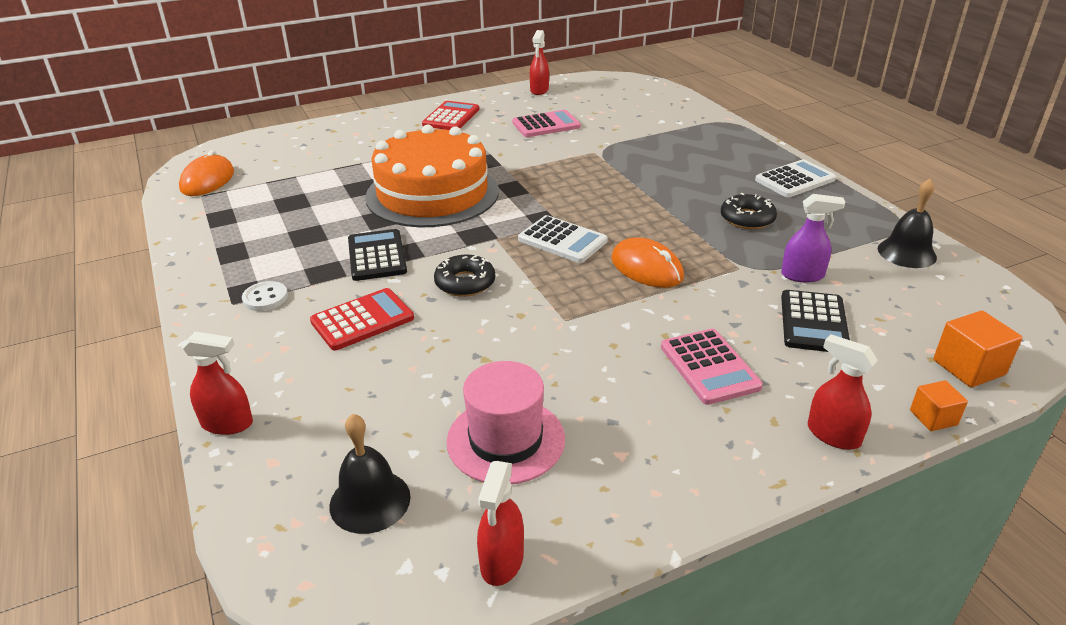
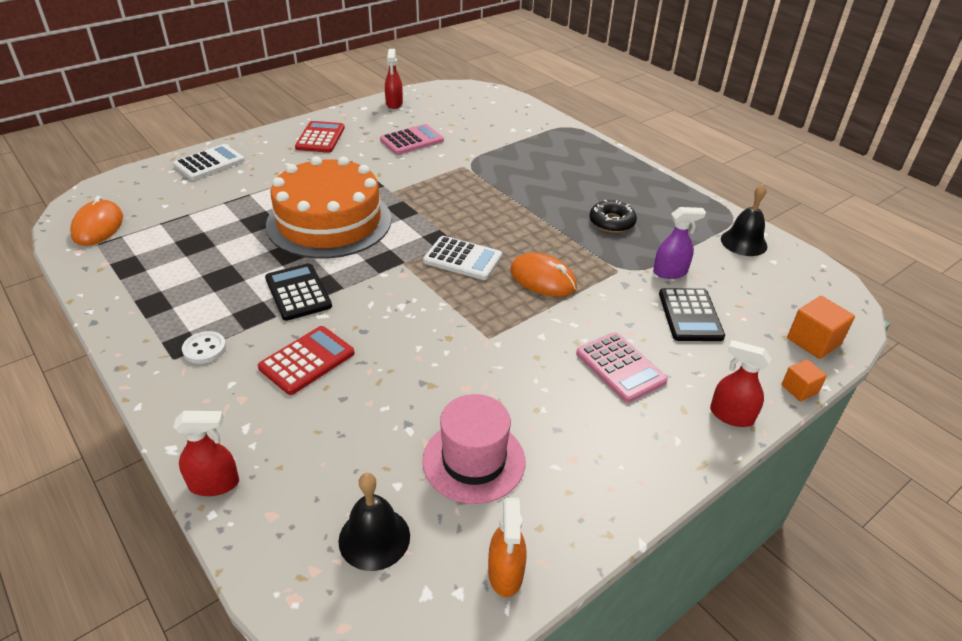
camera: 15 degrees left, 5 degrees up
(465, 283) = (389, 311): black donut -> none
(502, 561) = (505, 573): red spray bottle -> orange spray bottle
(795, 180) = (640, 180): white calculator -> white calculator (209, 163)

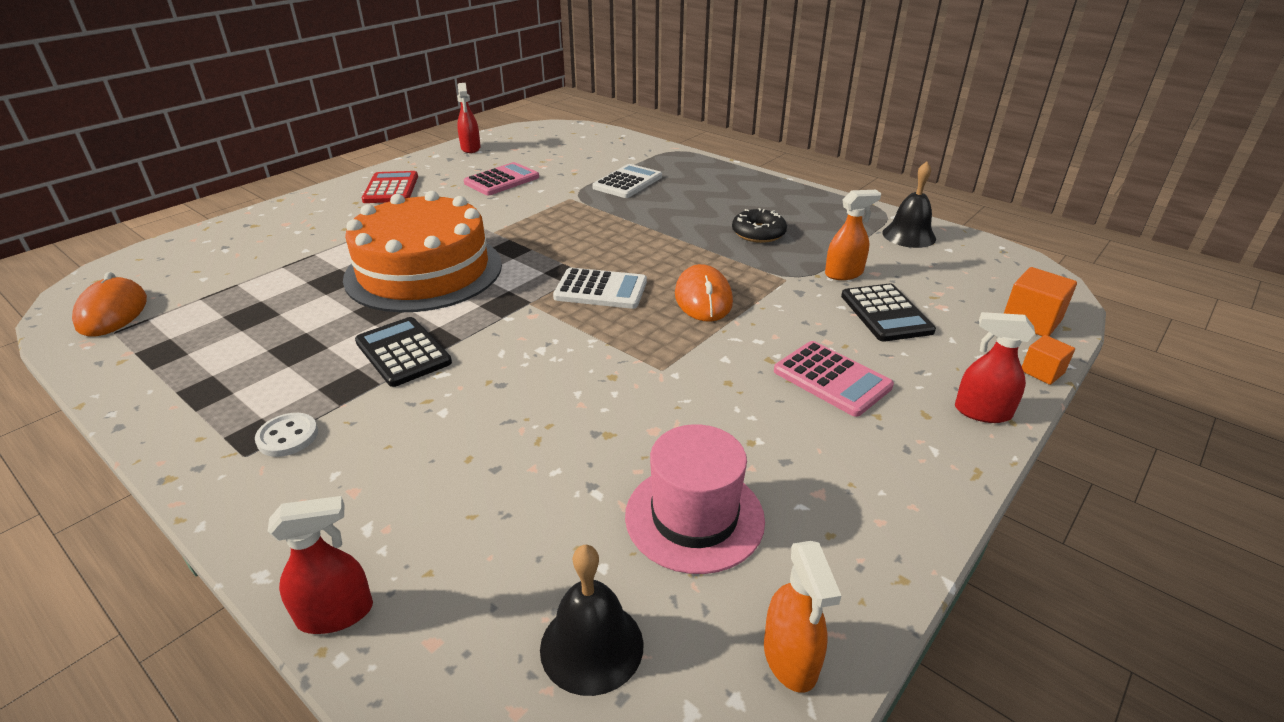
camera: 10 degrees left, 5 degrees down
(209, 163) = (255, 228): white calculator -> white calculator (627, 182)
(307, 360) = (434, 430): red calculator -> none
(543, 279) = (703, 298): orange mouse -> orange mouse turned 60 degrees clockwise
(670, 272) = (844, 273): purple spray bottle -> orange spray bottle

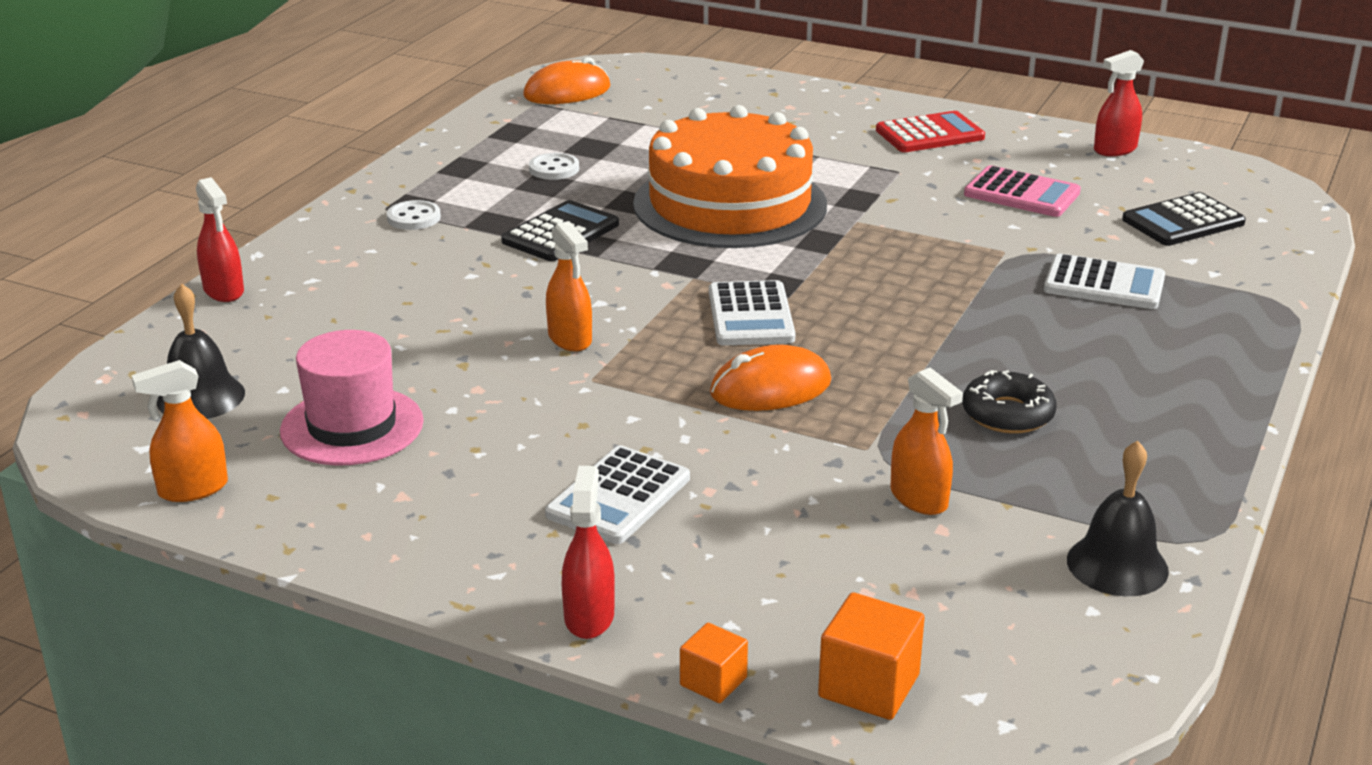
camera: 75 degrees right, 5 degrees down
(271, 340) = (554, 169): none -> white button
(593, 371) = (570, 339): none -> orange spray bottle
(832, 379) = (619, 497): pink calculator -> white calculator
(886, 313) = (813, 539): black calculator -> black calculator (1183, 221)

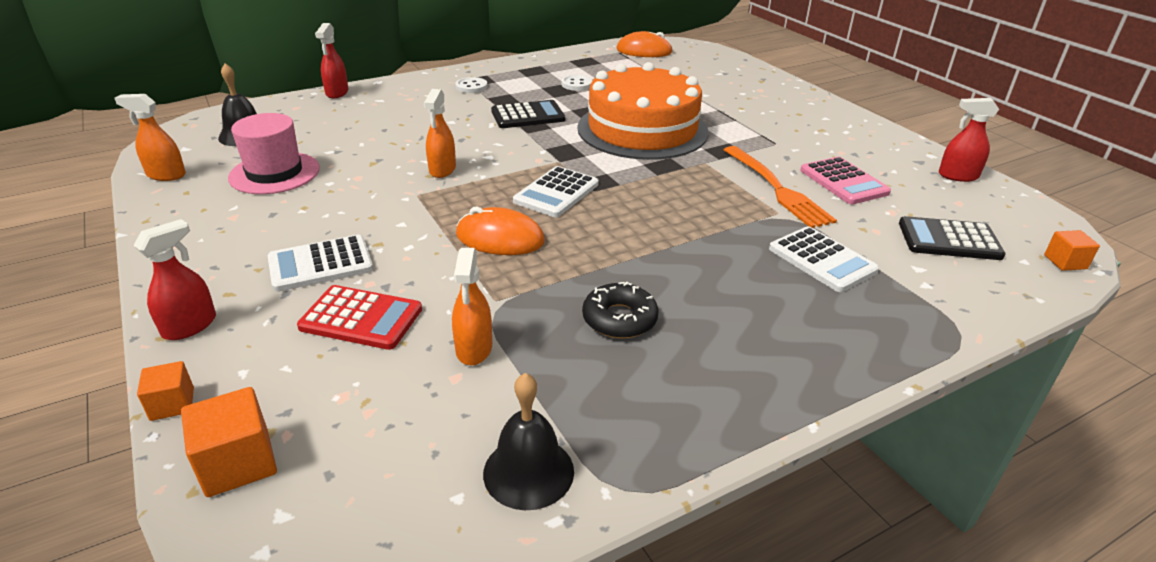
camera: 35 degrees right, 5 degrees up
(929, 134) = (829, 128): red calculator -> red calculator (361, 318)
(970, 225) = (777, 189): none -> orange fork
(1292, 208) = (1065, 262): none -> orange cube

